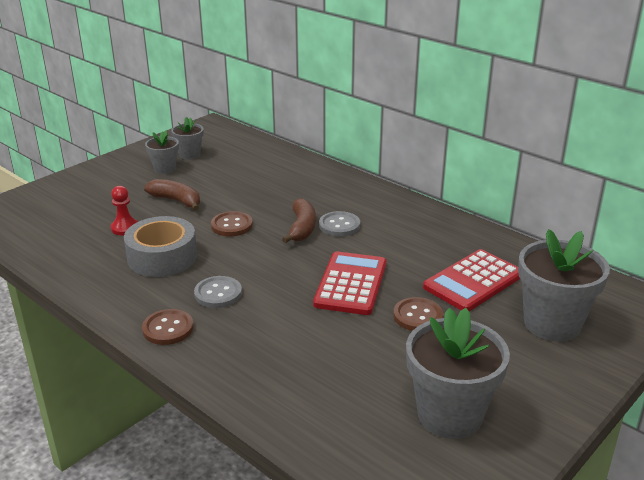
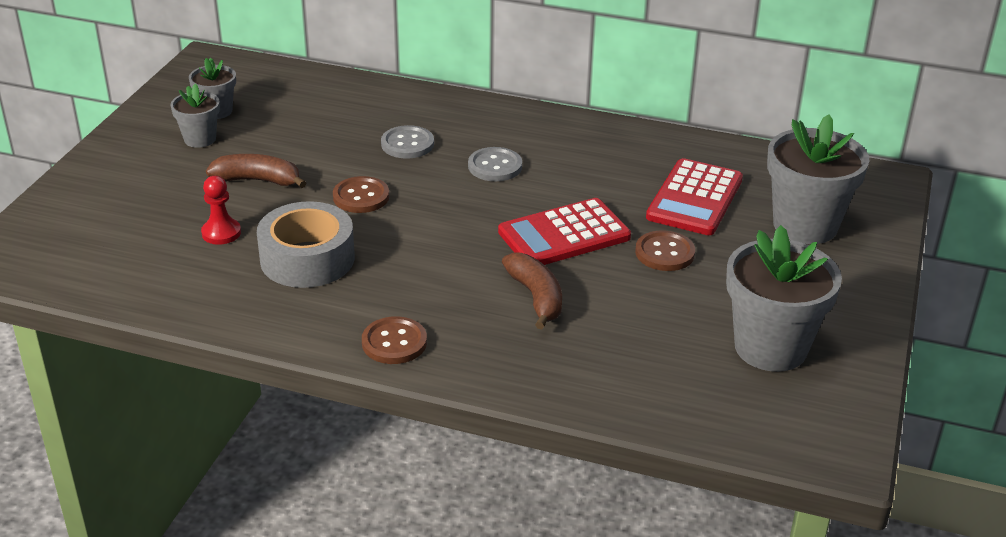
camera: 25 degrees left, 5 degrees up
(218, 293) = (418, 286): grey button -> grey button (407, 144)
(302, 228) = (452, 180): brown banana -> brown banana (536, 297)
(350, 284) = (564, 235): red calculator -> red calculator turned 105 degrees counterclockwise

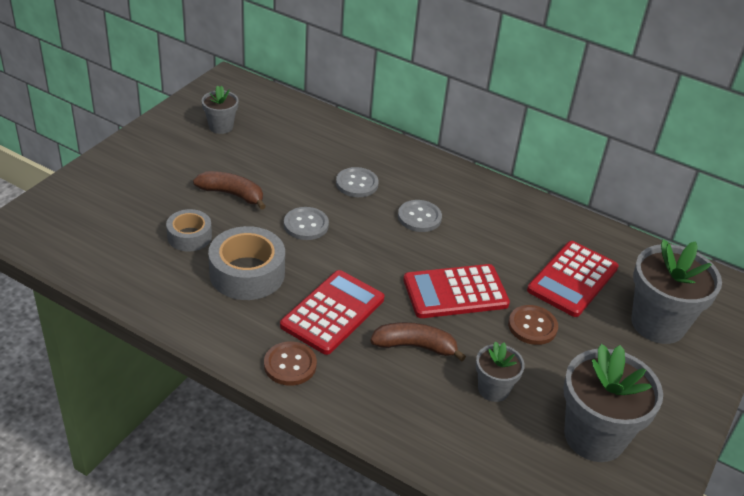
camera: 10 degrees right, 5 degrees up
(200, 139) = (200, 149): grey flower pot -> grey flower pot (493, 389)
(221, 233) = (189, 236): red pawn -> grey tape
(361, 197) = (306, 225): brown button -> grey button
(426, 280) = (332, 312): none -> red calculator
(536, 297) = (415, 346): brown banana -> brown banana turned 75 degrees counterclockwise

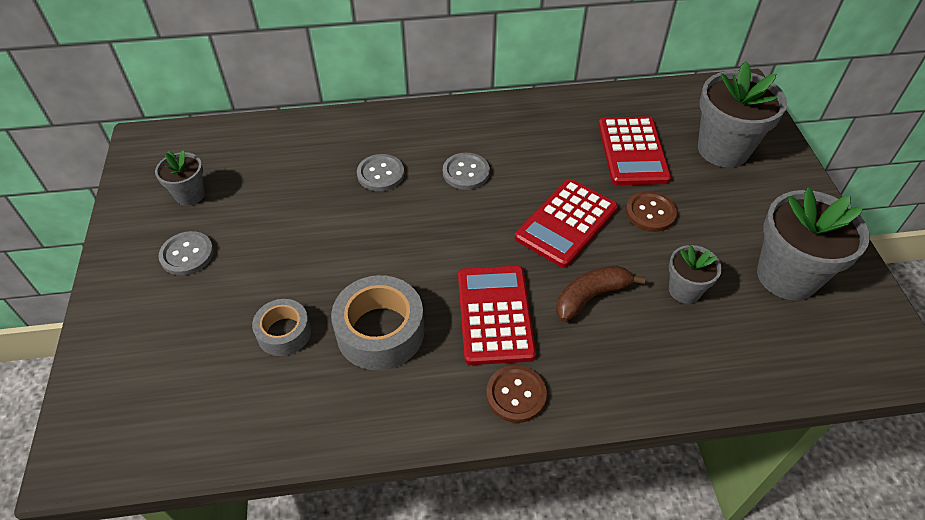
camera: 35 degrees left, 10 degrees up
(232, 194) = (278, 259): brown banana -> none
(306, 225) = (380, 244): grey button -> grey button (187, 254)

